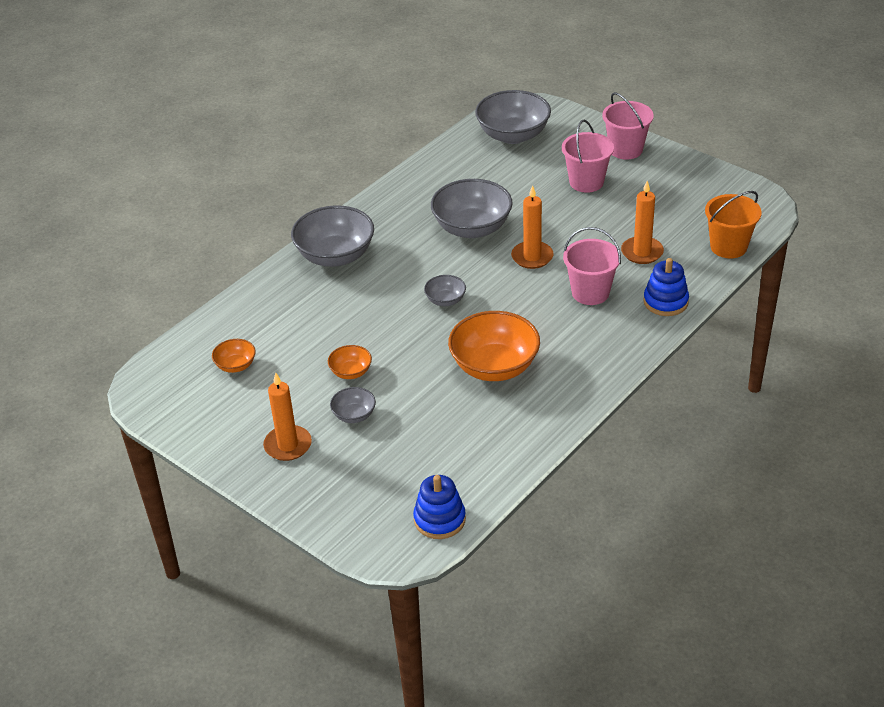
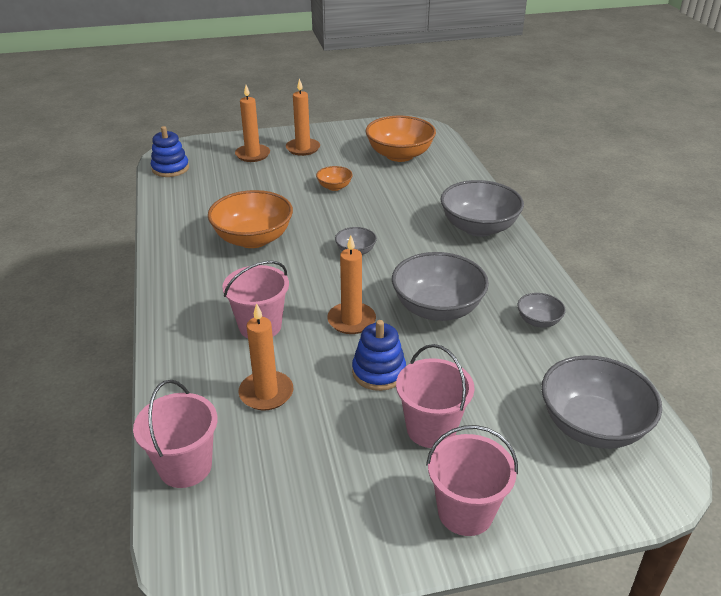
camera: 125 degrees right, 5 degrees down
(236, 365) = (399, 155): orange bowl -> orange bowl, size x2.05
(342, 475) = (252, 155): none -> orange candle
(354, 415) = (293, 174): grey bowl -> grey bowl (538, 321)
(665, 302) = (184, 362): blue stacking toy -> blue stacking toy (379, 372)
(728, 247) = (185, 466): orange bucket -> pink bucket

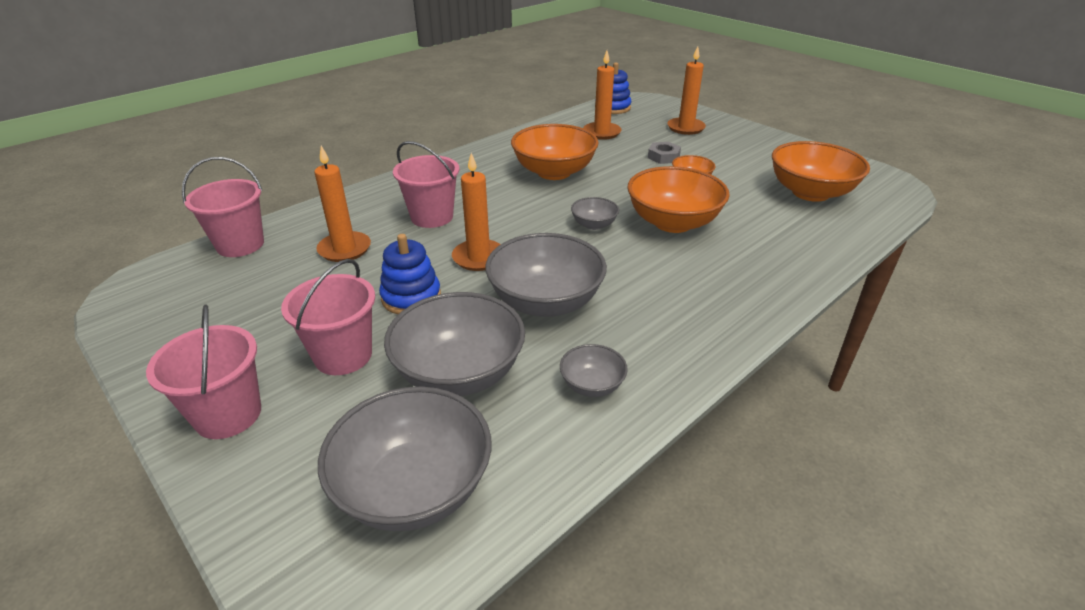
camera: 60 degrees right, 0 degrees up
(287, 183) = (663, 157): none -> grey nut
(303, 148) = (734, 144): orange candle -> orange candle (602, 132)
(385, 219) = (673, 222): none -> orange bowl
(478, 227) = (737, 285): grey bowl -> grey bowl (459, 373)

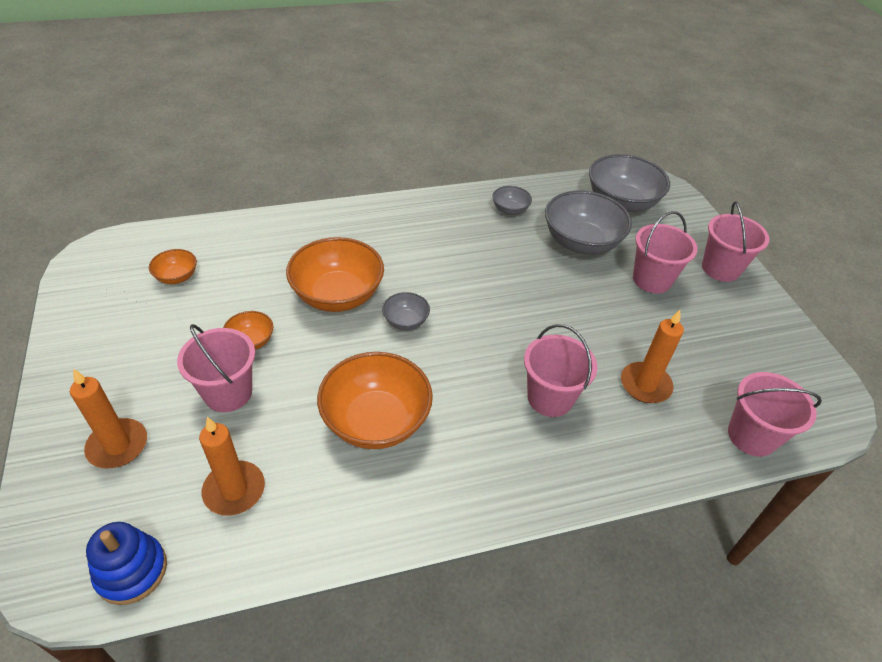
camera: 155 degrees left, 10 degrees up
(411, 297) = (596, 307): blue stacking toy -> none
(479, 257) = (528, 325): orange candle -> none
(545, 302) = (501, 266): grey bowl -> none
(663, 157) = (228, 393): grey nut -> pink bucket
(810, 193) = (177, 277): orange bowl -> orange bowl, size x0.49

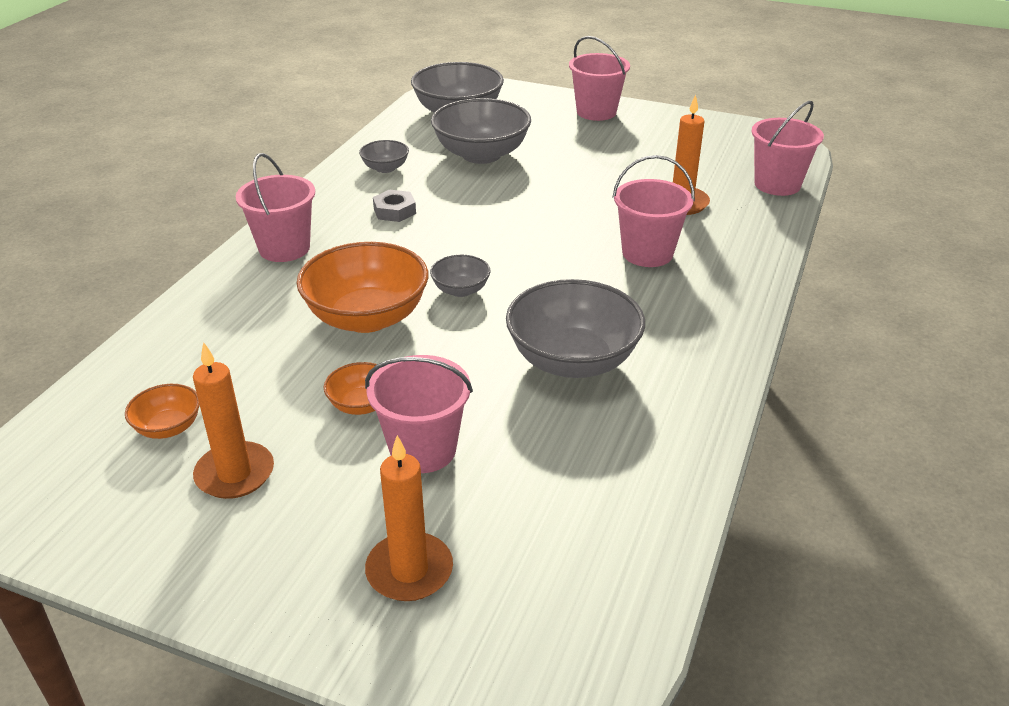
camera: 50 degrees left, 10 degrees down
(131, 571) = (611, 612): blue stacking toy -> none
(234, 490) = (570, 492): orange candle -> orange candle (235, 474)
(376, 420) = (573, 360): orange bowl -> grey bowl
(464, 242) = (394, 211): none -> grey nut
(652, 280) = (570, 145): pink bucket -> pink bucket (284, 248)

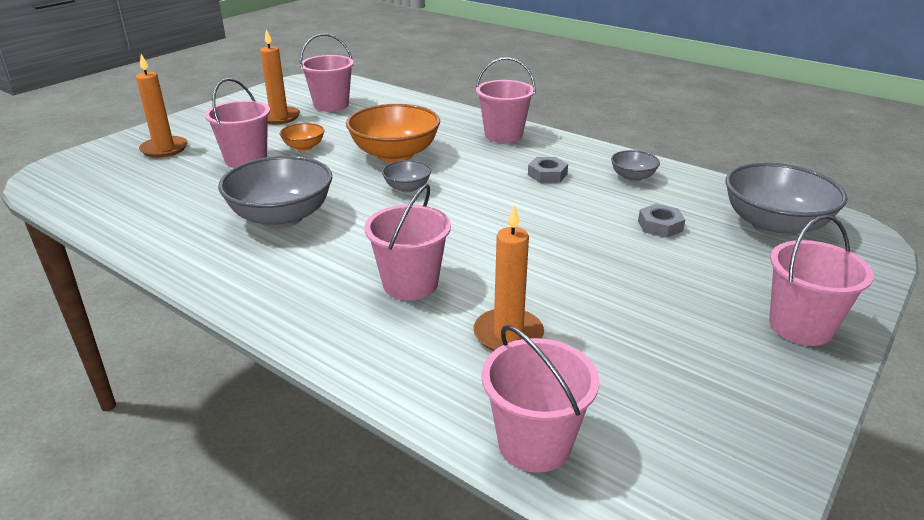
camera: 105 degrees right, 5 degrees down
(168, 427) = (331, 105): orange bowl -> pink bucket
(481, 154) = (660, 226): grey bowl -> grey nut

